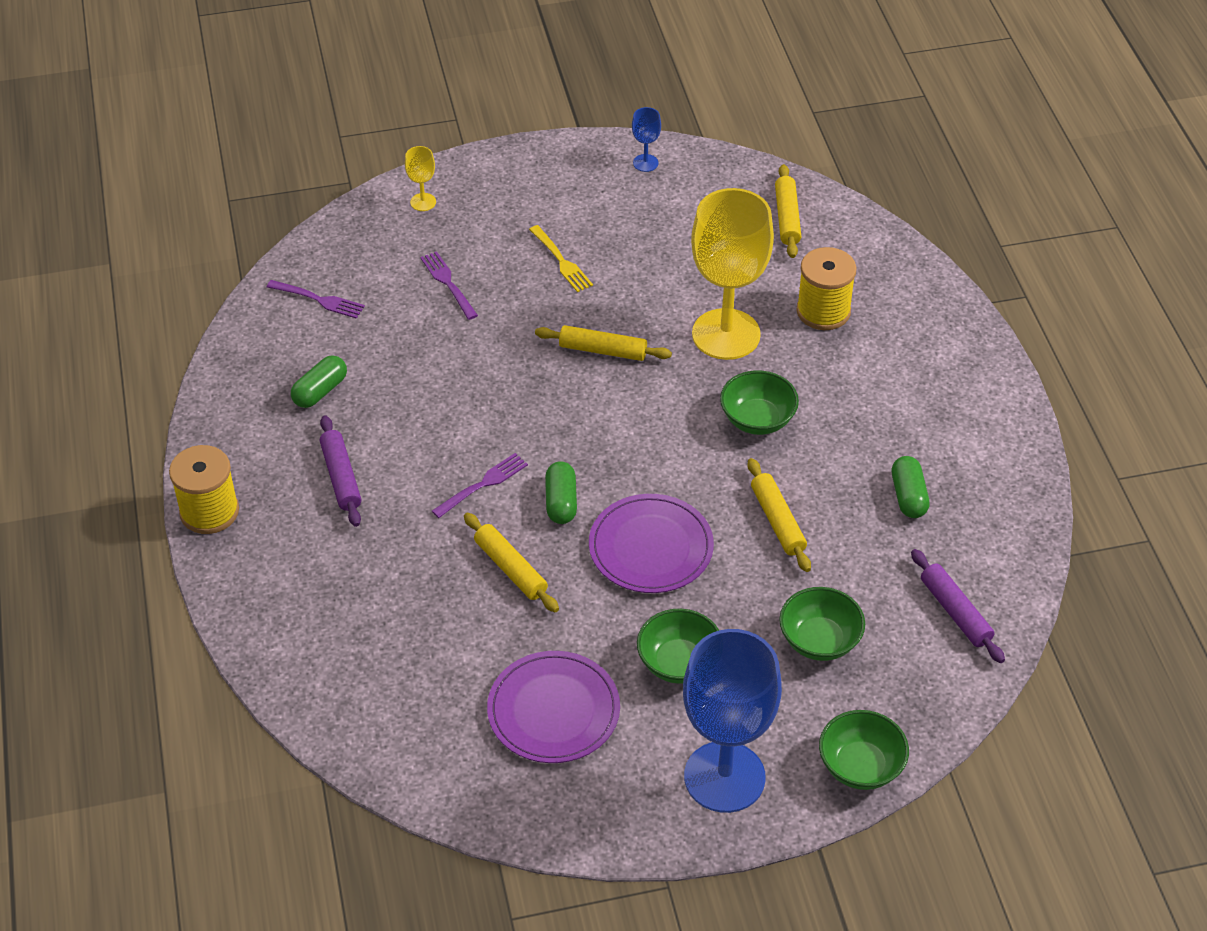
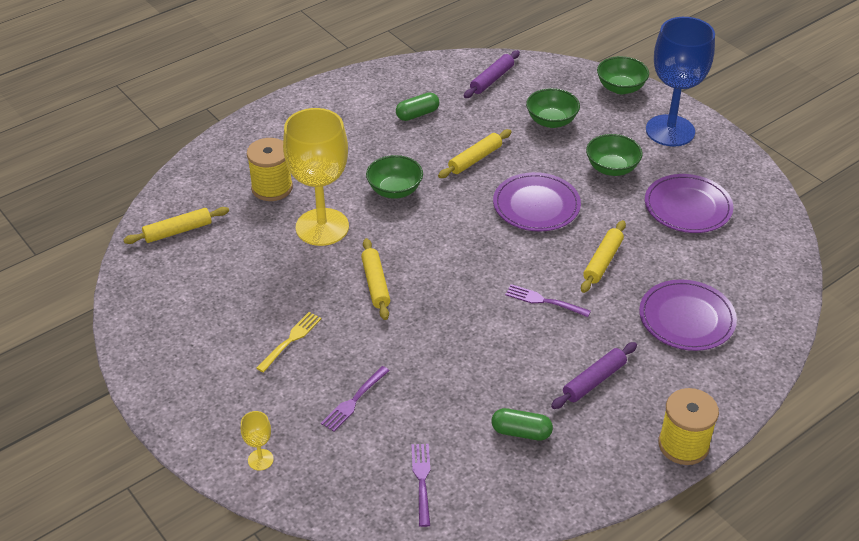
camera: 115 degrees left, 5 degrees down
(369, 605) = (686, 318): none -> purple plate
(561, 502) = (530, 257): green capsule -> none
(645, 163) = (144, 329): blue goblet -> none

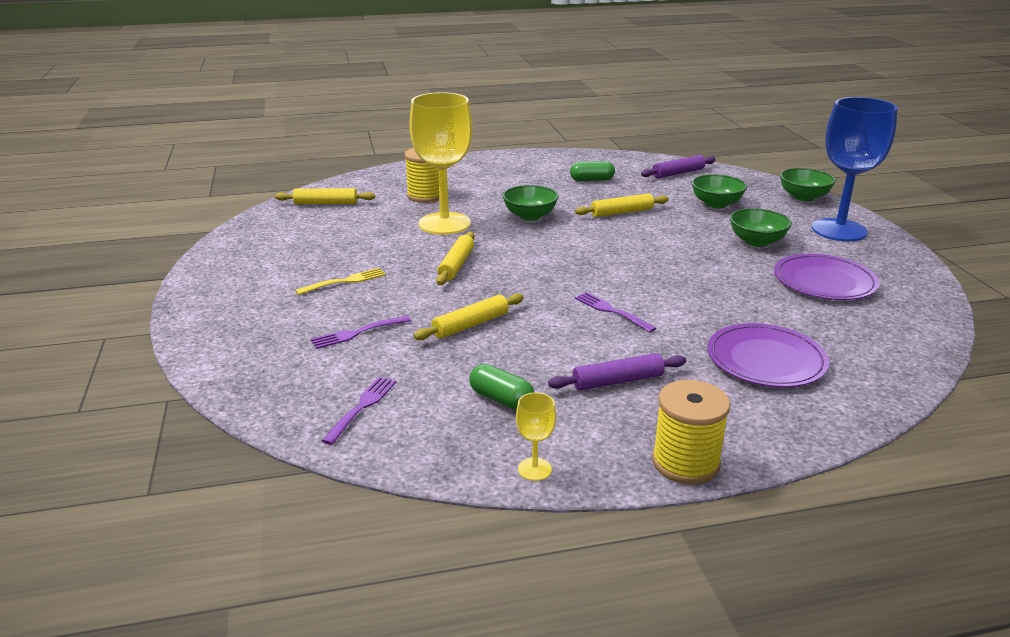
camera: 25 degrees right, 15 degrees down
(260, 460) = (230, 349): yellow goblet -> yellow goblet (534, 469)
(536, 205) = (658, 249): purple plate -> none
(602, 261) = (698, 298): yellow rolling pin -> yellow rolling pin (470, 325)

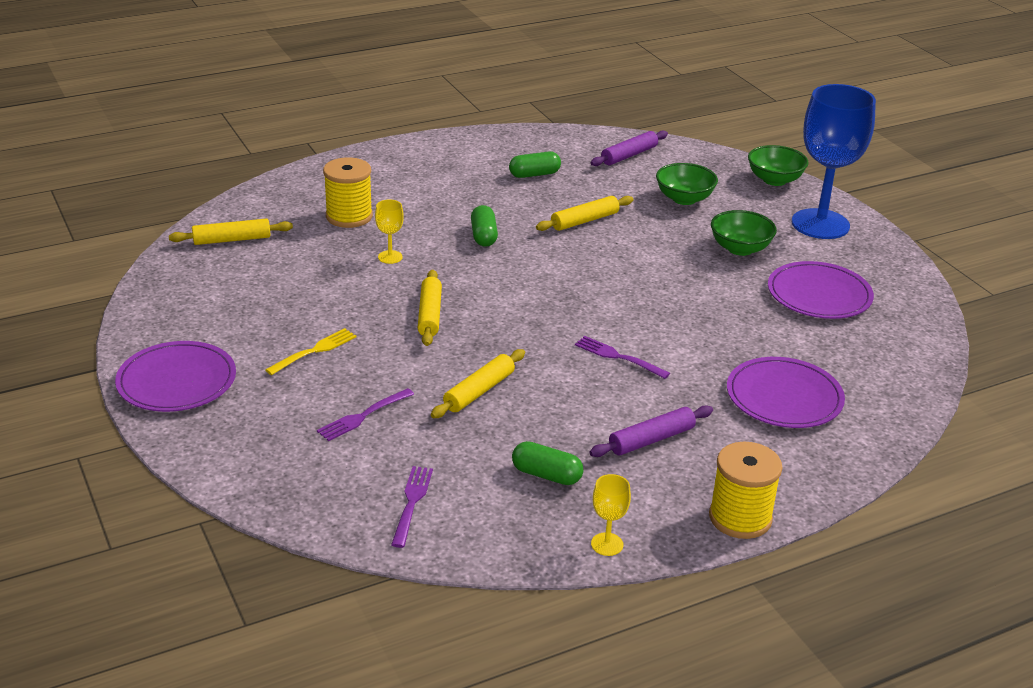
camera: 15 degrees left, 5 degrees up
(220, 291) = (177, 381): none -> purple plate
(444, 224) = (390, 257): yellow goblet -> yellow goblet, size x0.40
(530, 216) = (484, 236): green bowl -> green capsule

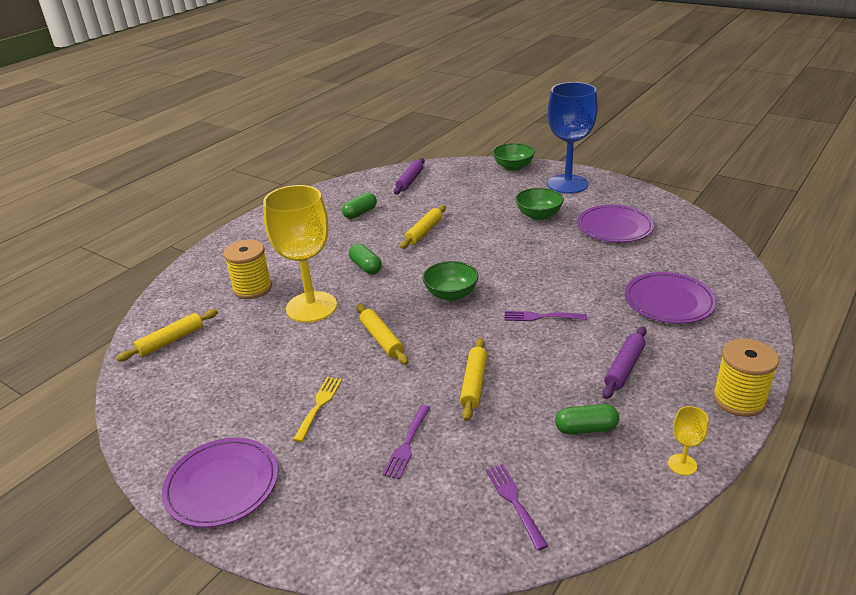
camera: 25 degrees left, 0 degrees up
(390, 257) = (311, 307): yellow goblet -> yellow goblet, size x2.49
(684, 199) = (472, 196): green bowl -> green bowl (451, 294)

